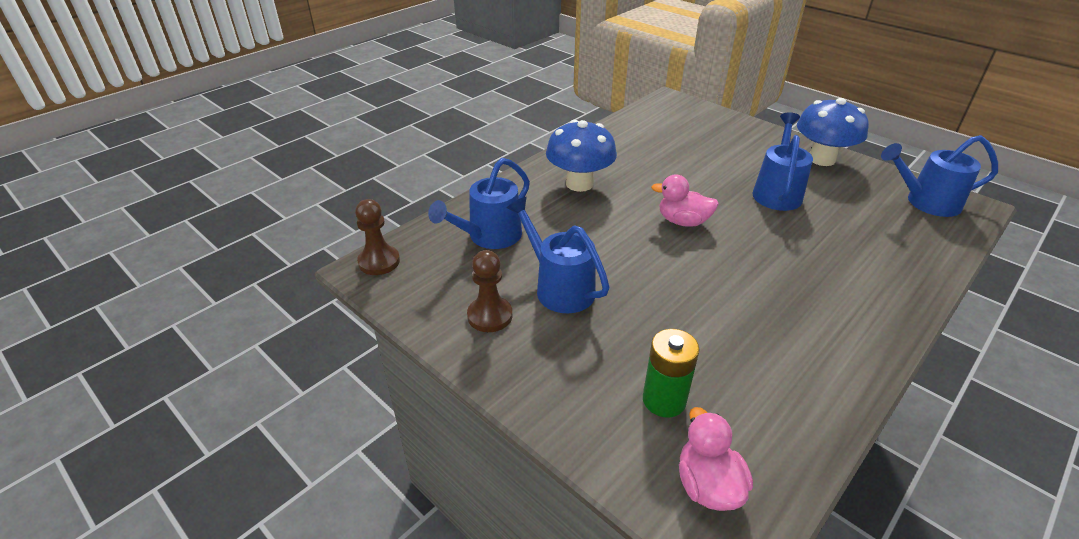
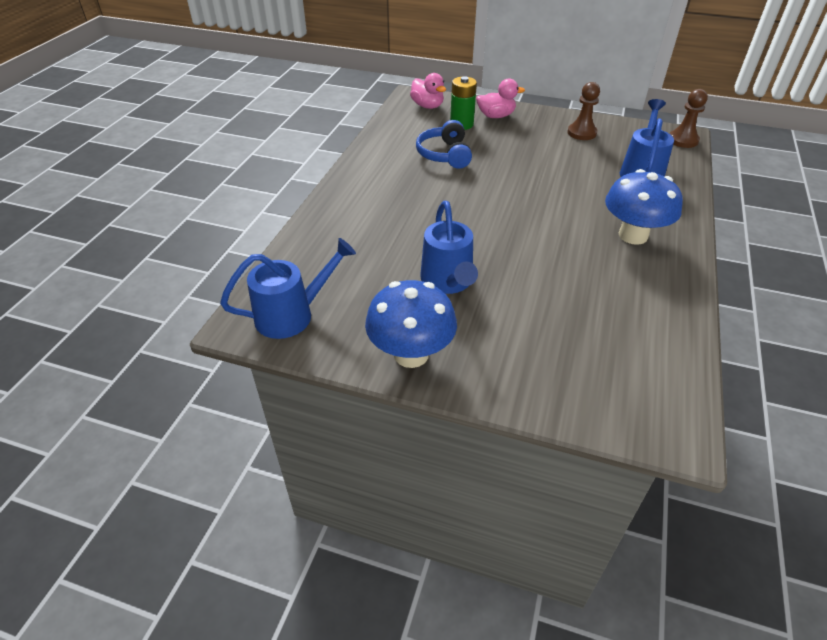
camera: 155 degrees right, 5 degrees up
(558, 287) = (561, 155): blue watering can -> none
(683, 221) = (516, 223): pink duck -> pink duck (496, 116)
(723, 338) = (445, 155): none -> blue headphones

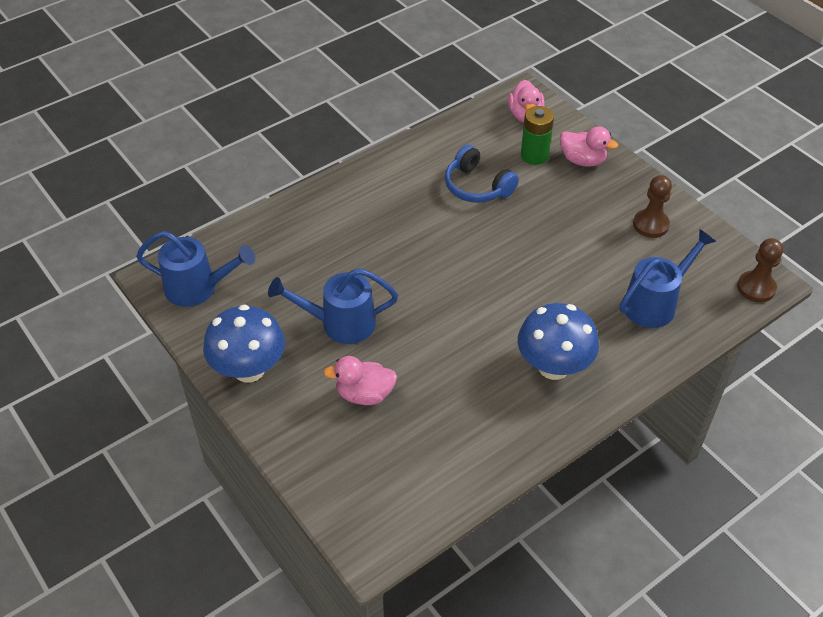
camera: 35 degrees right, 5 degrees up
(445, 155) = (477, 186): blue headphones -> blue headphones turned 75 degrees counterclockwise
(448, 282) = (339, 324): blue watering can -> blue watering can turned 60 degrees clockwise
(529, 321) = (364, 394): none -> pink duck

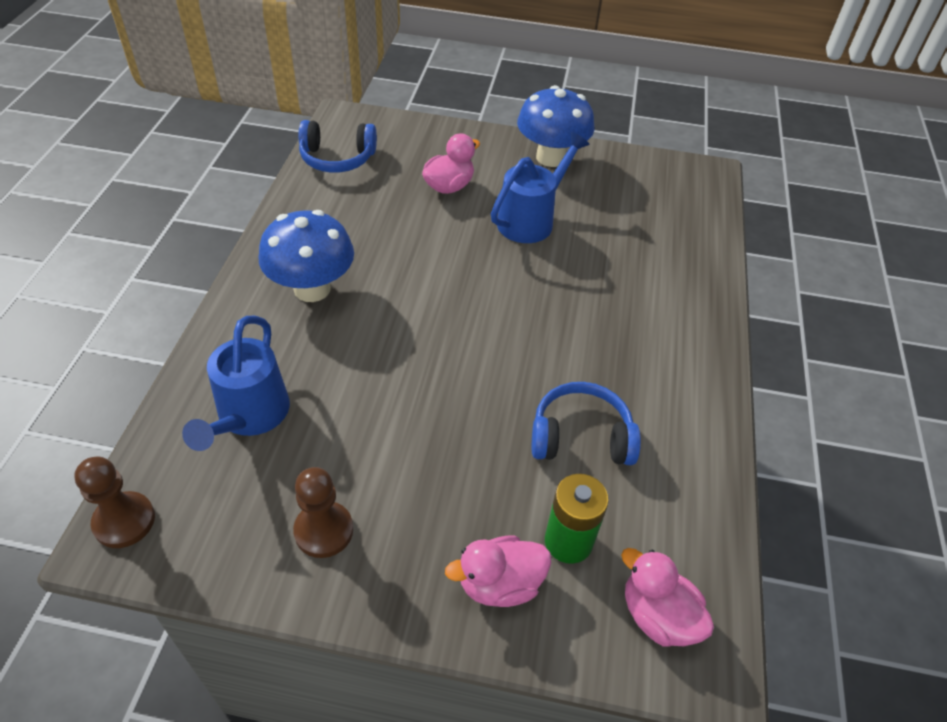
camera: 135 degrees right, 0 degrees up
(199, 288) = (668, 183): blue watering can -> none
(426, 491) = (337, 158): none -> blue headphones

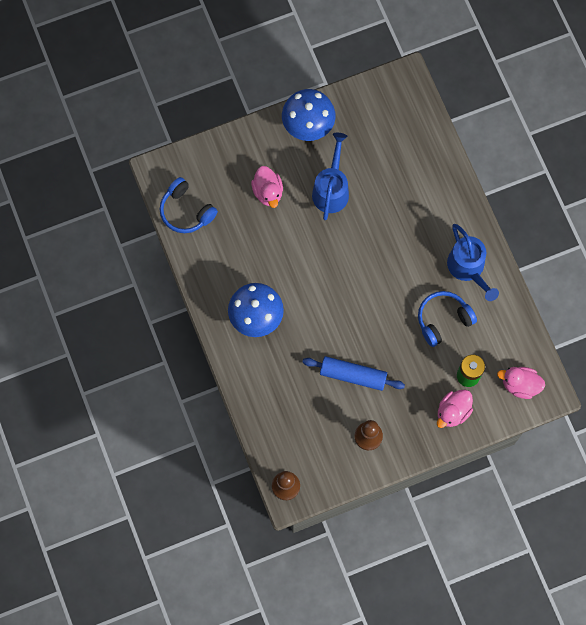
camera: 30 degrees left, 25 degrees up
(249, 417) = (291, 407): blue watering can -> blue watering can (468, 269)
(337, 158) = (186, 211): blue headphones -> blue headphones turned 75 degrees clockwise
(378, 429) = (353, 375): none -> blue rolling pin
(449, 186) = (268, 192): pink duck -> pink duck turned 150 degrees clockwise

